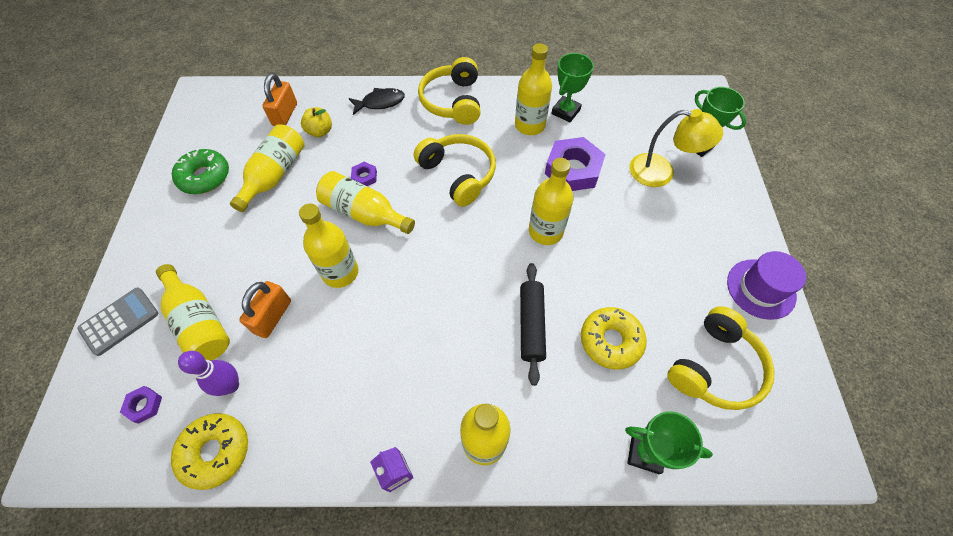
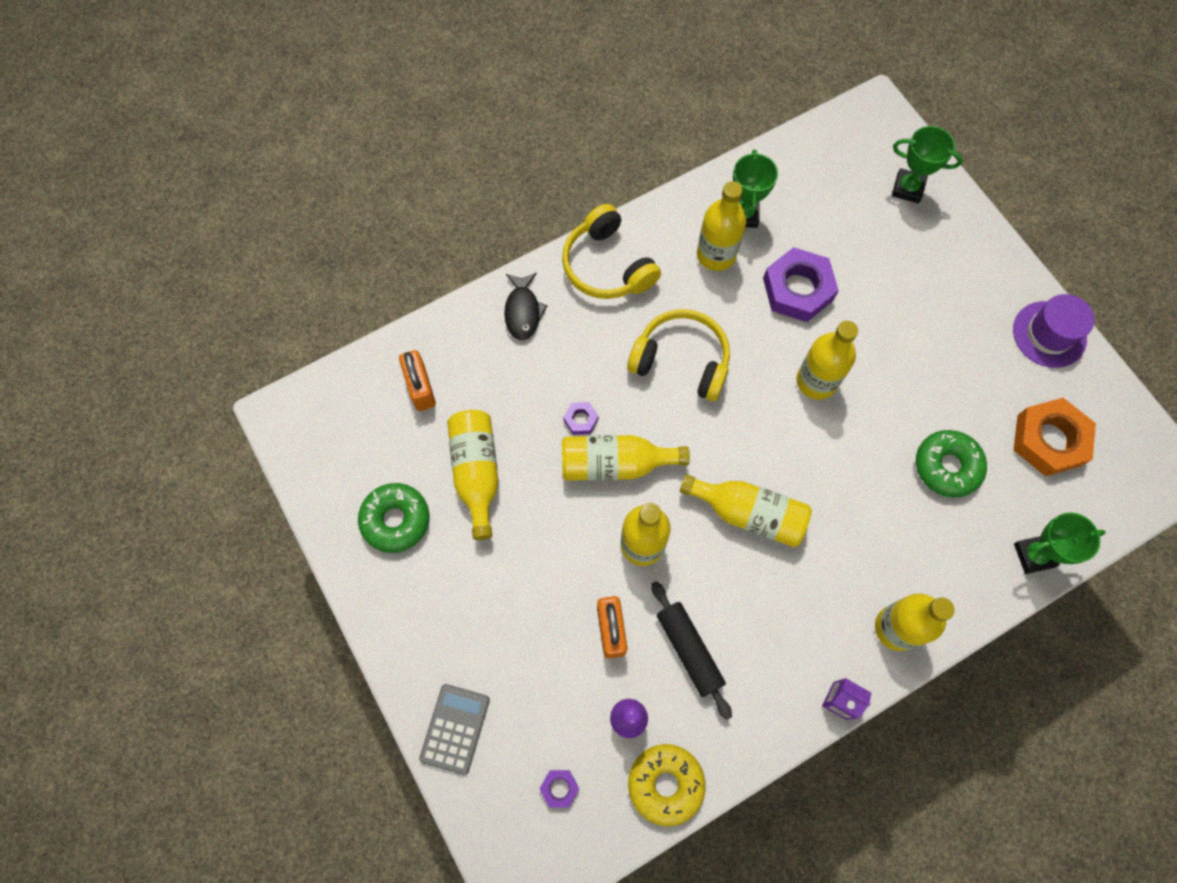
camera: 30 degrees left, 10 degrees up
(199, 322) = (541, 680): yellow bottle -> yellow bottle (748, 513)
(320, 131) = (482, 388): yellow apple -> none
(380, 102) = (523, 311): black fish -> black fish turned 135 degrees clockwise
(531, 325) = (866, 492): black rolling pin -> black rolling pin (689, 650)
(610, 341) = (947, 466): yellow donut -> green donut
(661, 172) = (888, 245): yellow lamp -> none
(714, 367) = (1049, 440): yellow headphones -> orange nut

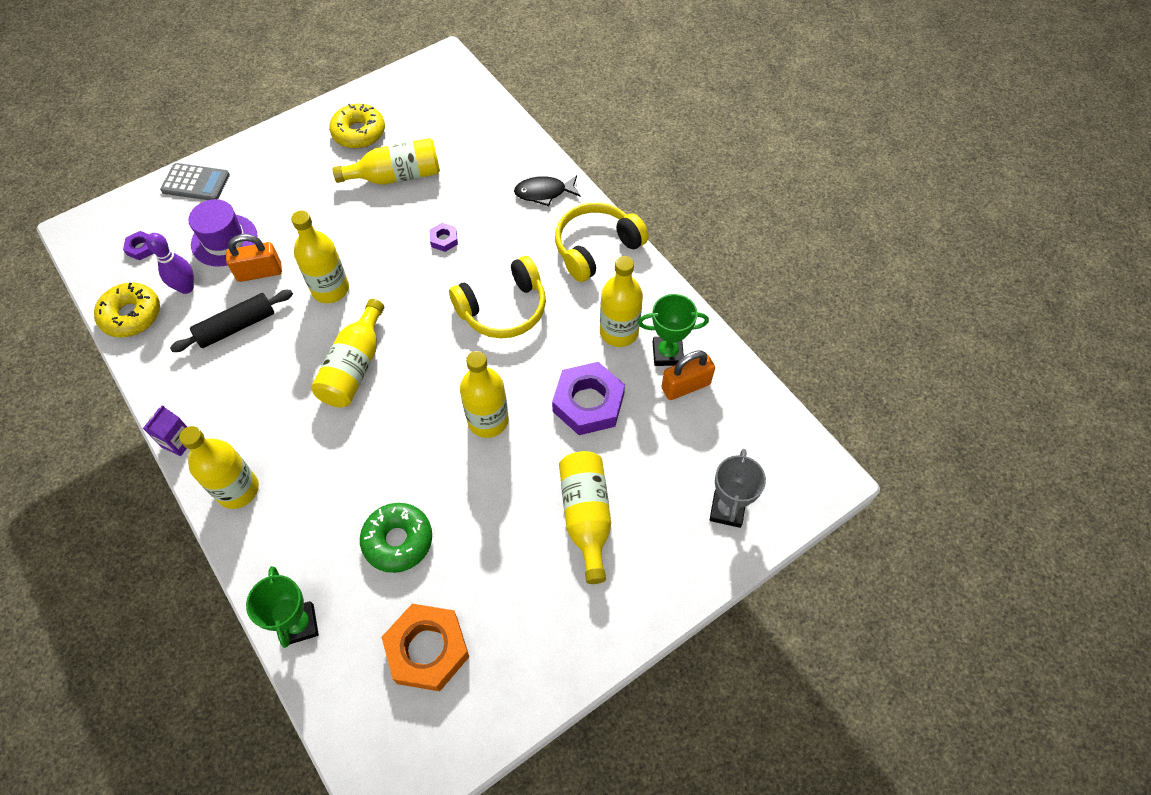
camera: 85 degrees right, 10 degrees down
(396, 520) = (359, 133): green donut -> yellow donut
(420, 388) = (469, 135): orange padlock -> orange padlock (685, 386)
(615, 464) = (403, 266): yellow bottle -> yellow bottle (586, 517)
(681, 361) = (503, 309): yellow headphones -> yellow headphones turned 45 degrees clockwise
(908, 188) = (727, 510): green trophy -> grey trophy
(1049, 334) = (557, 659): purple hat -> purple hat (224, 240)

